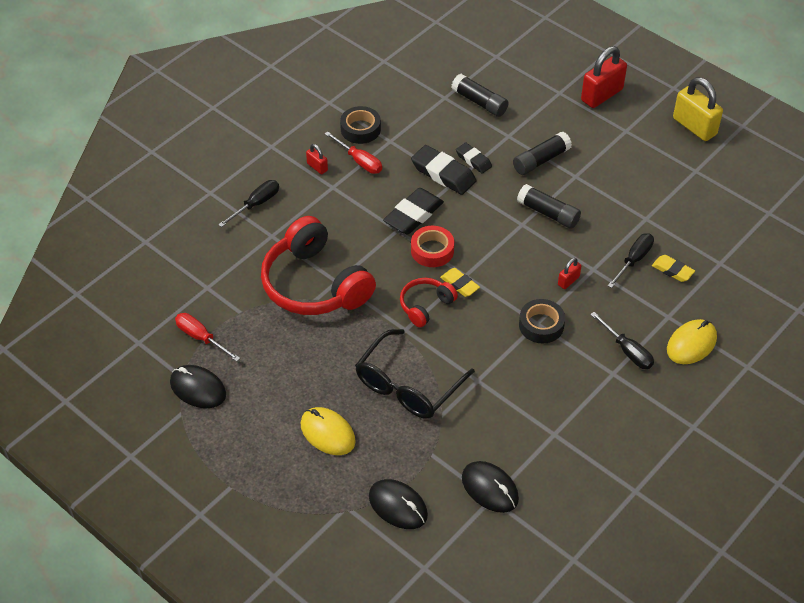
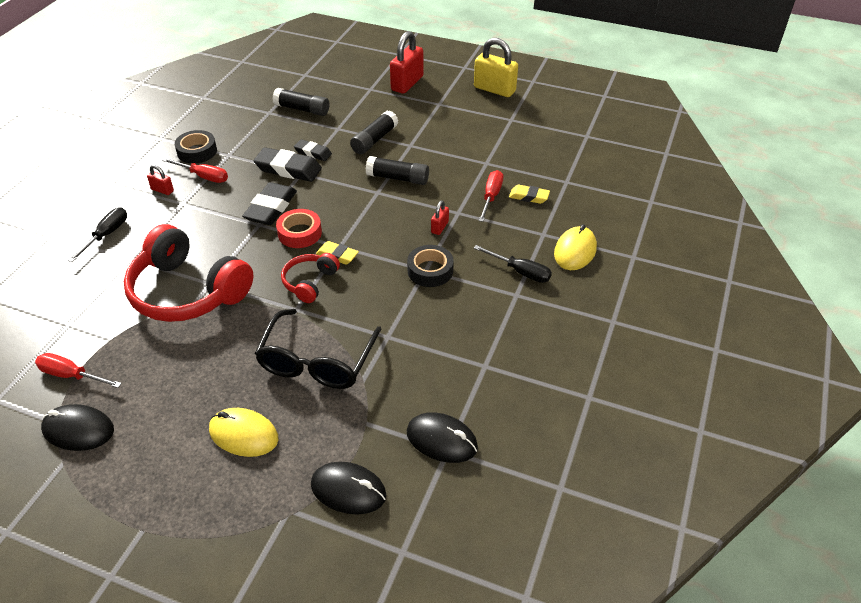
camera: 20 degrees left, 5 degrees down
(634, 260) = (491, 197): black screwdriver -> red screwdriver

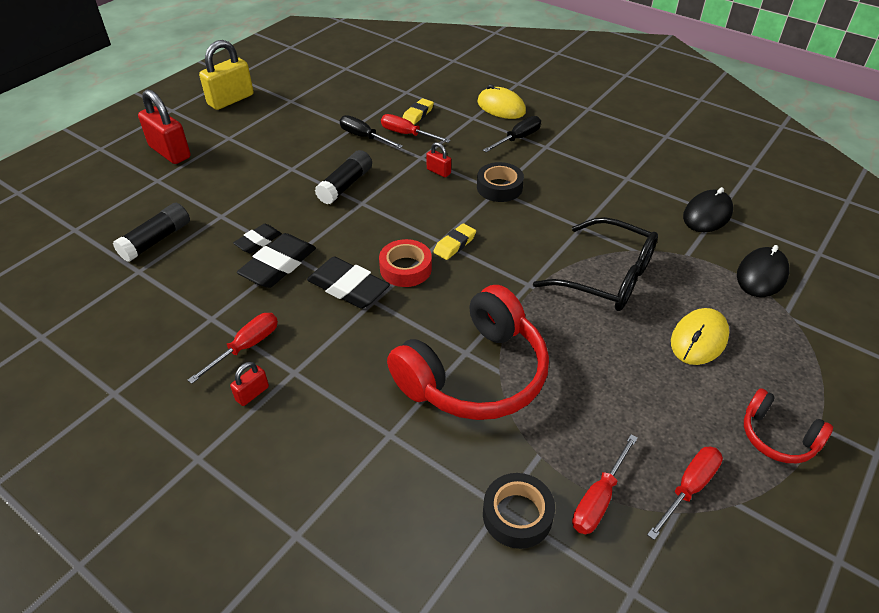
camera: 75 degrees left, 0 degrees up
(78, 430) = (688, 488): black mouse -> red screwdriver
(106, 235) = (325, 462): black screwdriver -> black screwdriver (364, 137)
(197, 151) = (181, 351): black tape -> black tape (517, 515)
(310, 282) = (491, 269): red headphones -> red headphones (777, 437)
(374, 140) = (265, 191): black glue stick -> none

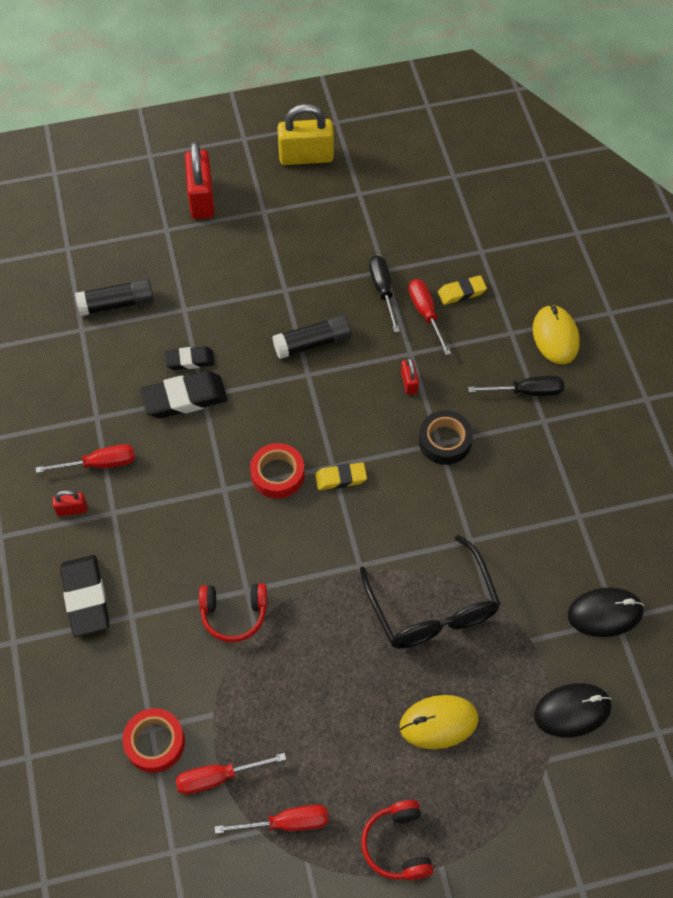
camera: 40 degrees right, 15 degrees up
(348, 288) = (216, 461): black eraser -> black eraser (86, 598)
(474, 374) = (234, 614): red headphones -> red headphones, size x0.50
(517, 515) = (155, 742): black tape -> red tape

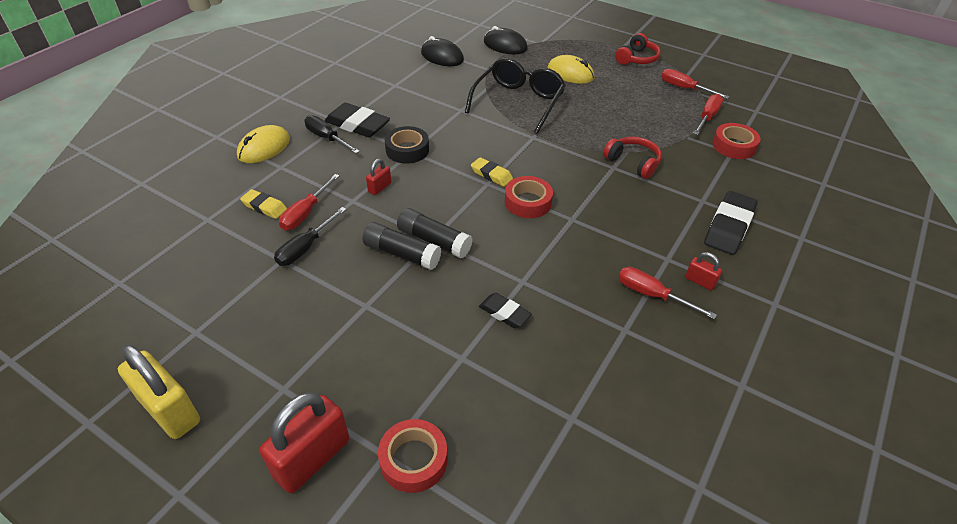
camera: 135 degrees left, 15 degrees down
(117, 304) = (515, 415): black glue stick -> black glue stick (434, 241)
(148, 239) = (413, 460): none -> red tape
(184, 398) = (539, 290): black eraser -> black eraser (357, 125)
(218, 777) = (707, 117): red screwdriver -> red screwdriver turned 90 degrees counterclockwise

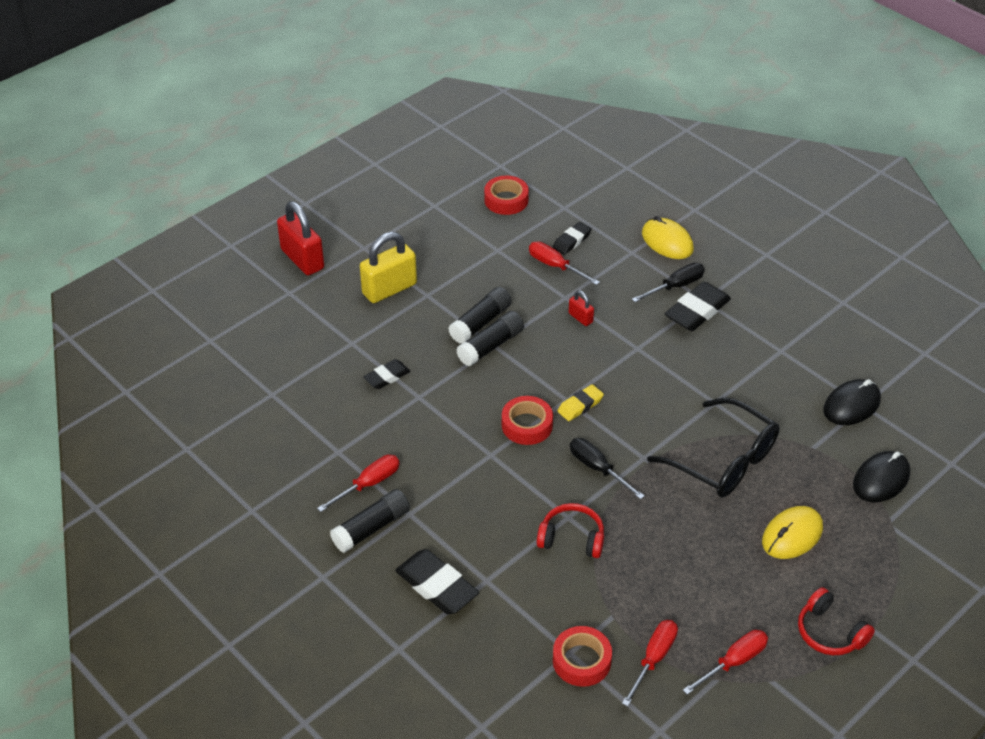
camera: 105 degrees right, 0 degrees up
(170, 410) = (369, 197): yellow padlock -> yellow padlock (389, 289)
(264, 207) = (571, 241): yellow eraser -> black eraser
(305, 248) = (508, 264): black screwdriver -> black screwdriver (597, 469)
(407, 150) = (641, 345): black tape -> none
(413, 460) = (279, 306): red tape -> red tape (506, 200)
(633, 162) = (572, 538): red headphones -> red headphones turned 135 degrees counterclockwise
(700, 281) = (371, 528): red padlock -> black glue stick
(707, 117) = (653, 659): red screwdriver -> red screwdriver turned 105 degrees counterclockwise

